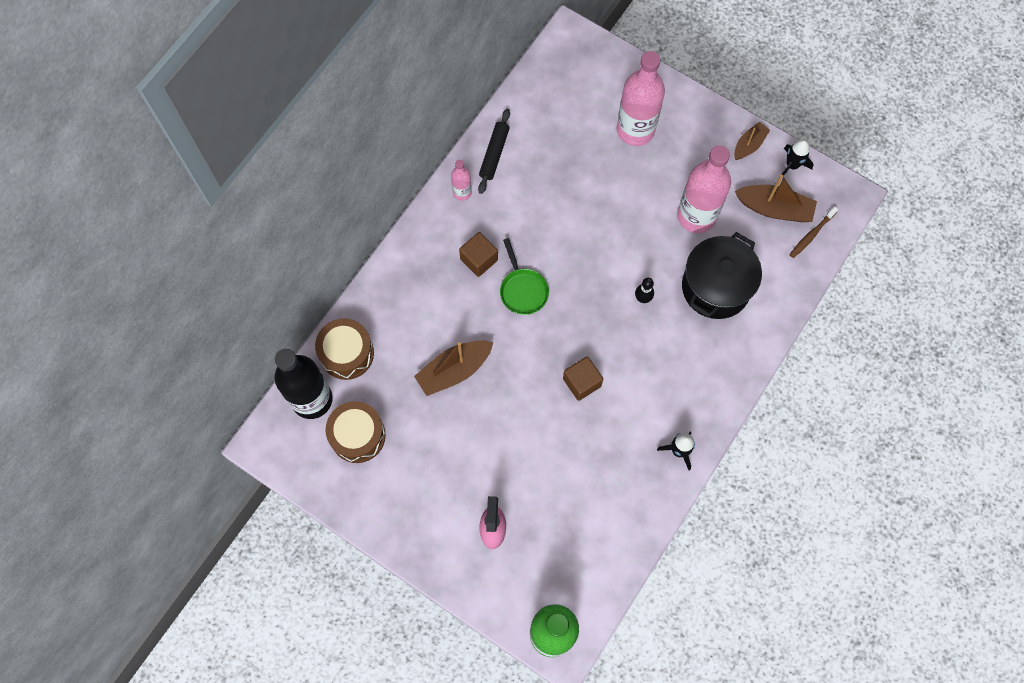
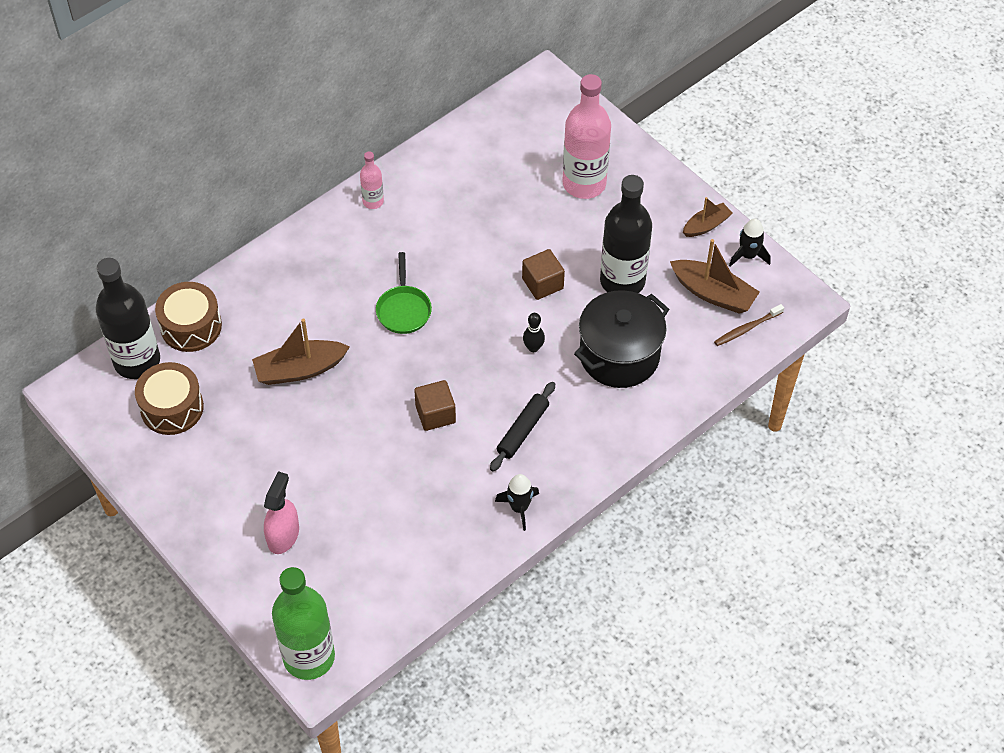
camera: 15 degrees right, 15 degrees down
(479, 259) = (367, 269): brown cube -> brown cube (542, 283)
(494, 154) = (421, 173): black rolling pin -> black rolling pin (522, 430)
(696, 216) = (622, 281): pink bottle -> black bottle

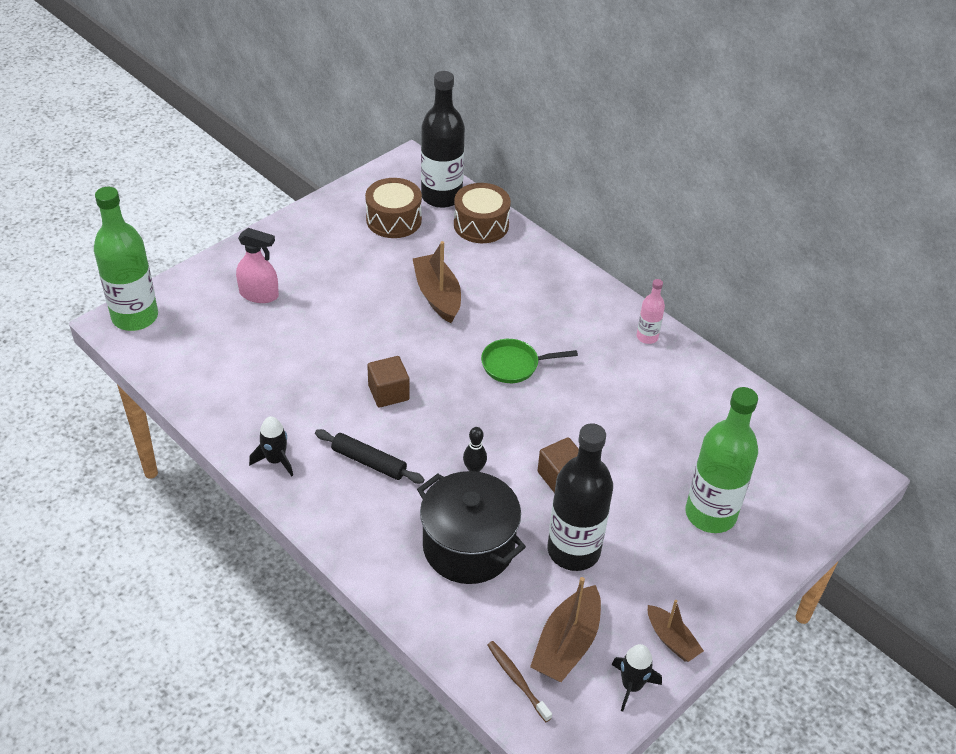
camera: 85 degrees right, 10 degrees down
(584, 183) = (710, 514): pink bottle -> green bottle

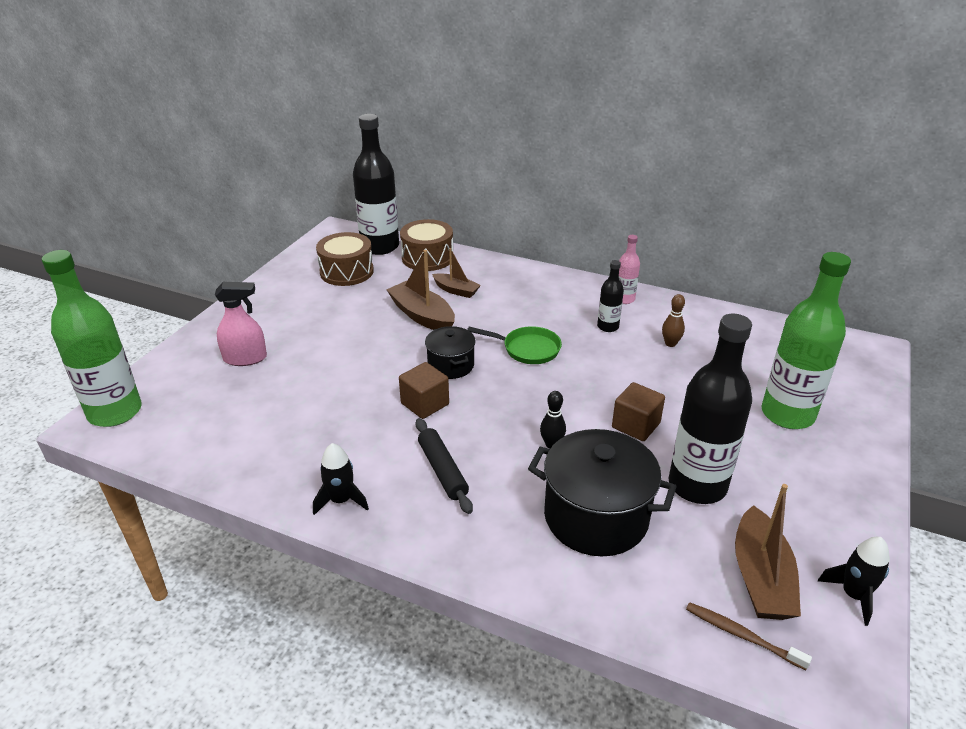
camera: 20 degrees left, 10 degrees down
(369, 462) = (442, 470): black rolling pin -> black rolling pin turned 60 degrees clockwise
(433, 360) = (451, 365): none -> black pot
(514, 365) = (527, 349): green pan -> green pan turned 135 degrees counterclockwise
(607, 364) = (608, 327): none -> black bottle
(656, 403) = (670, 344): none -> brown bowling pin
(671, 639) = (850, 535): brown boat -> brown boat (456, 290)

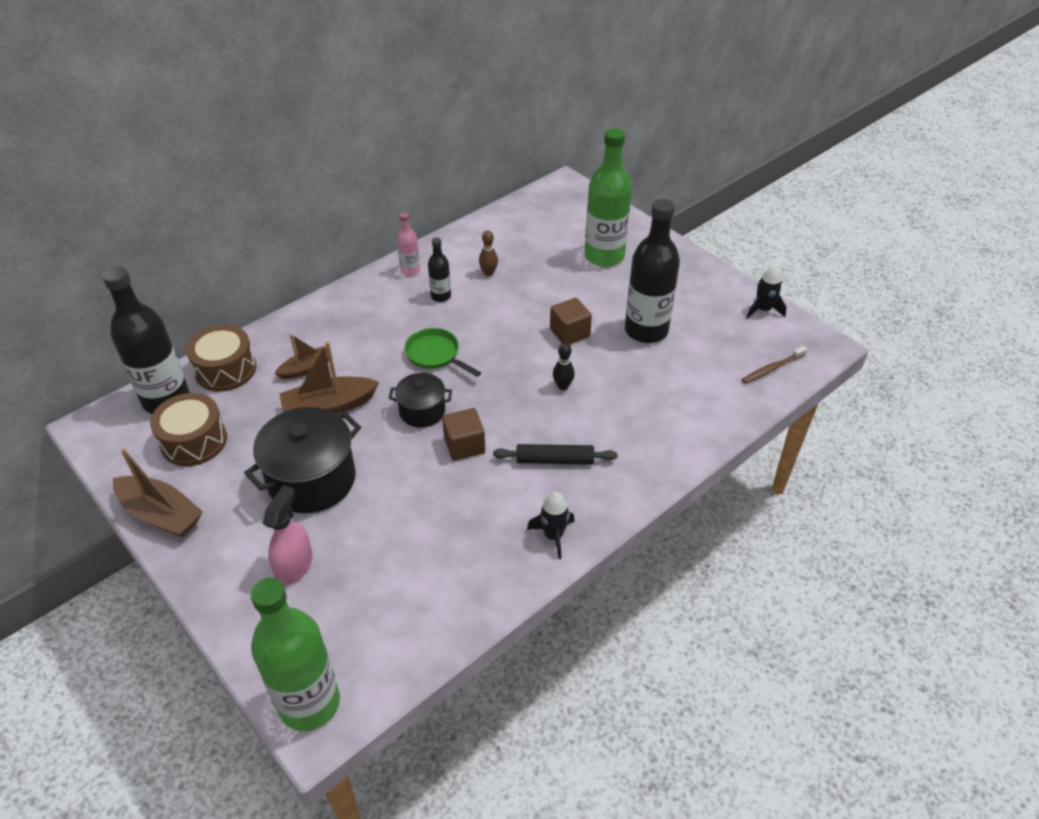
camera: 65 degrees left, 10 degrees up
(527, 349) = (435, 355): green pan -> green pan turned 90 degrees counterclockwise
(596, 517) = (648, 392): black pot -> black pot (312, 480)
(760, 577) = (734, 340): brown boat -> brown boat (161, 514)

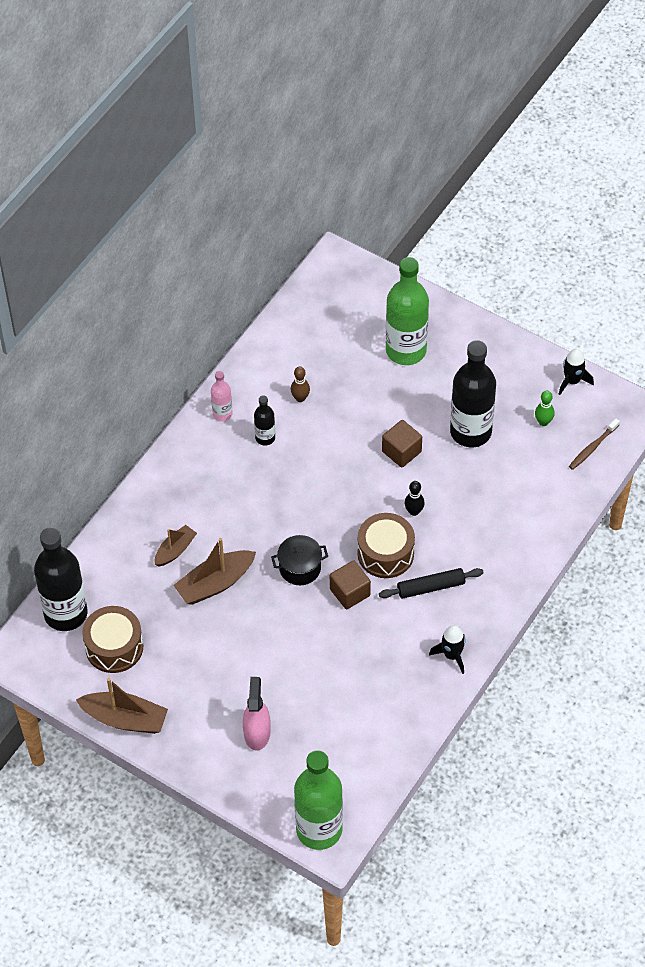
camera: 15 degrees left, 10 degrees up
(225, 370) = (102, 569): brown drum -> brown drum (385, 553)
(312, 480) = (235, 657): black pot -> none
(435, 355) = (287, 506): green pan -> none
(724, 337) = (543, 422): none -> green bowling pin

